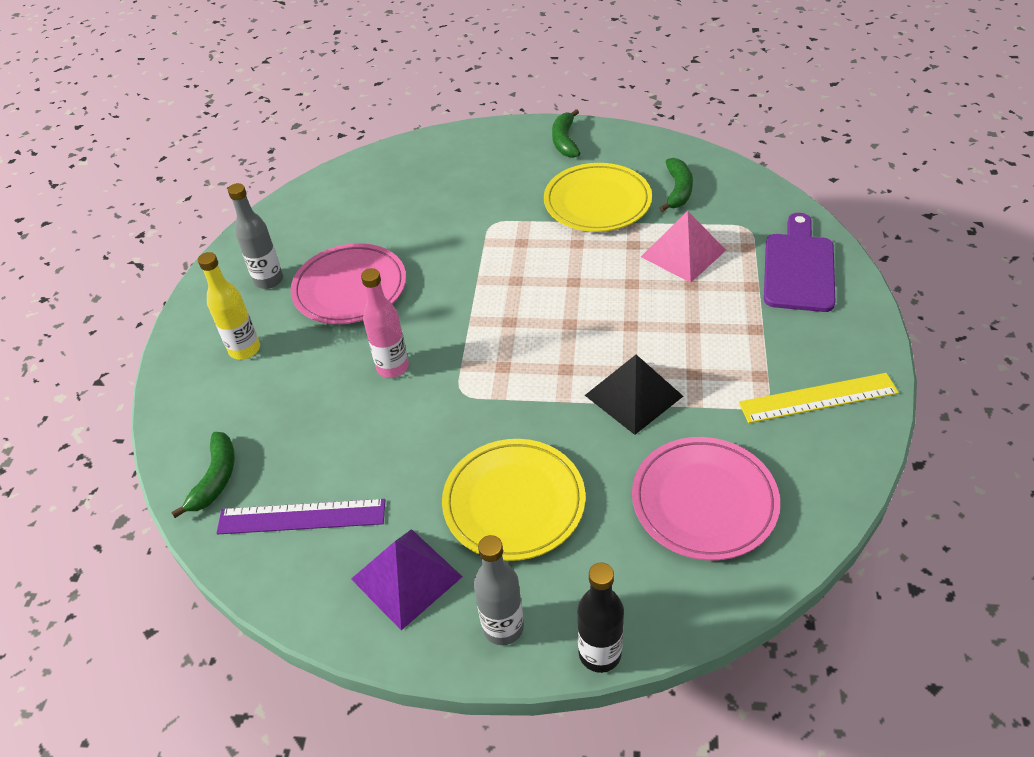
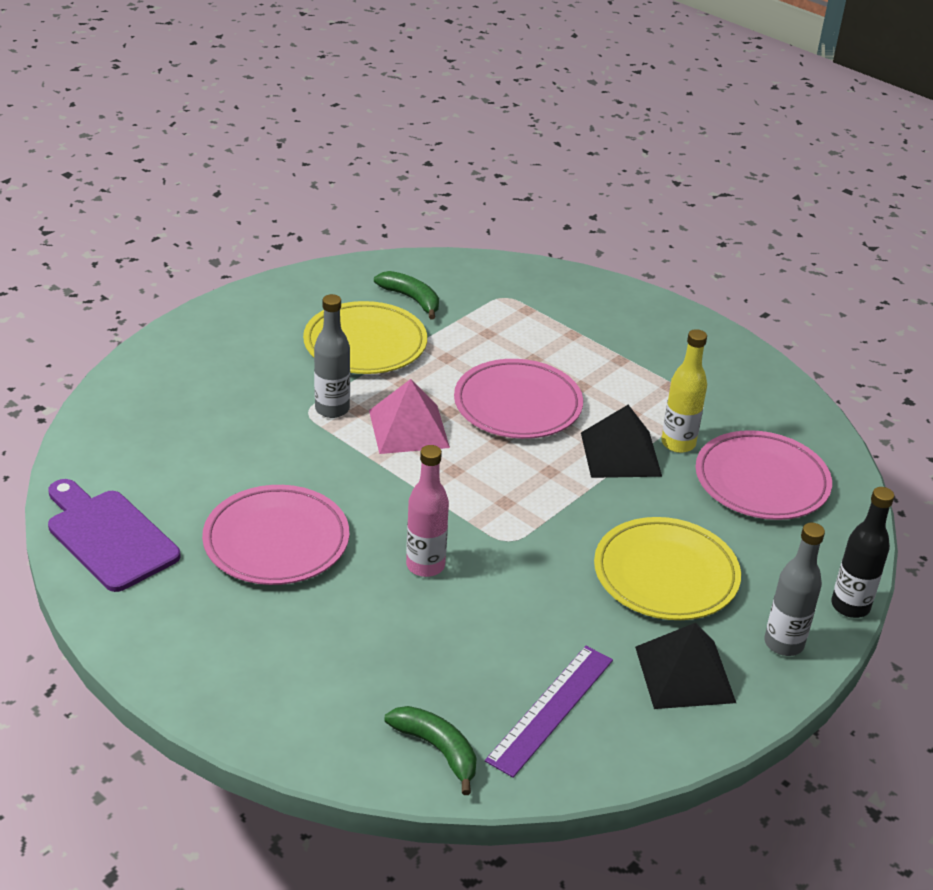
camera: 60 degrees left, 10 degrees down
(245, 349) = (272, 653): yellow bottle -> yellow bottle (678, 443)
(269, 280) = (183, 590): grey bottle -> grey bottle (332, 409)
(406, 577) = (685, 674): purple pyramid -> black pyramid
(565, 141) = (251, 313): green banana -> none
(623, 309) = (517, 405): none -> pink plate
(683, 253) = (492, 341): pink pyramid -> pink pyramid (408, 429)
(798, 268) = (581, 303): purple cutting board -> purple cutting board (109, 537)
(818, 398) = (720, 376): yellow ruler -> none

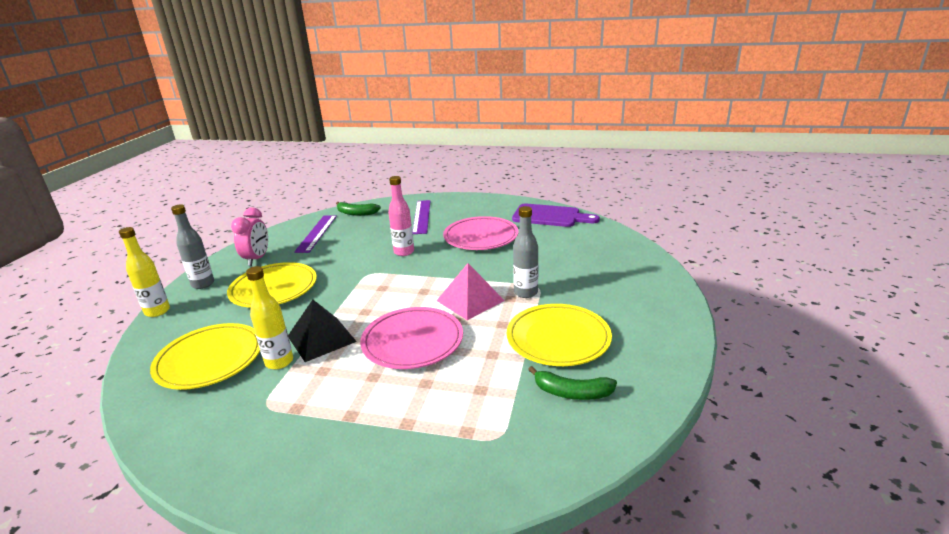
camera: 155 degrees right, 10 degrees down
(318, 661) = (421, 216): none -> purple ruler
(685, 674) = (257, 259): black pyramid -> pink clock
(761, 481) = (210, 360): pink plate -> yellow plate
(850, 606) = (157, 311): black bottle -> yellow bottle

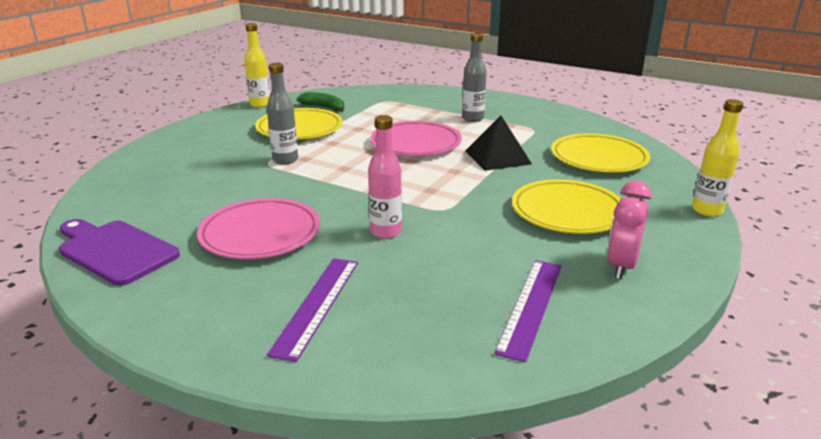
camera: 165 degrees left, 0 degrees up
(203, 284) = (679, 237): grey bottle -> grey bottle (472, 118)
(279, 362) = (532, 148): yellow bottle -> yellow bottle (260, 104)
(356, 213) = (448, 352): green banana -> none
(470, 300) = (344, 163): pink pyramid -> none

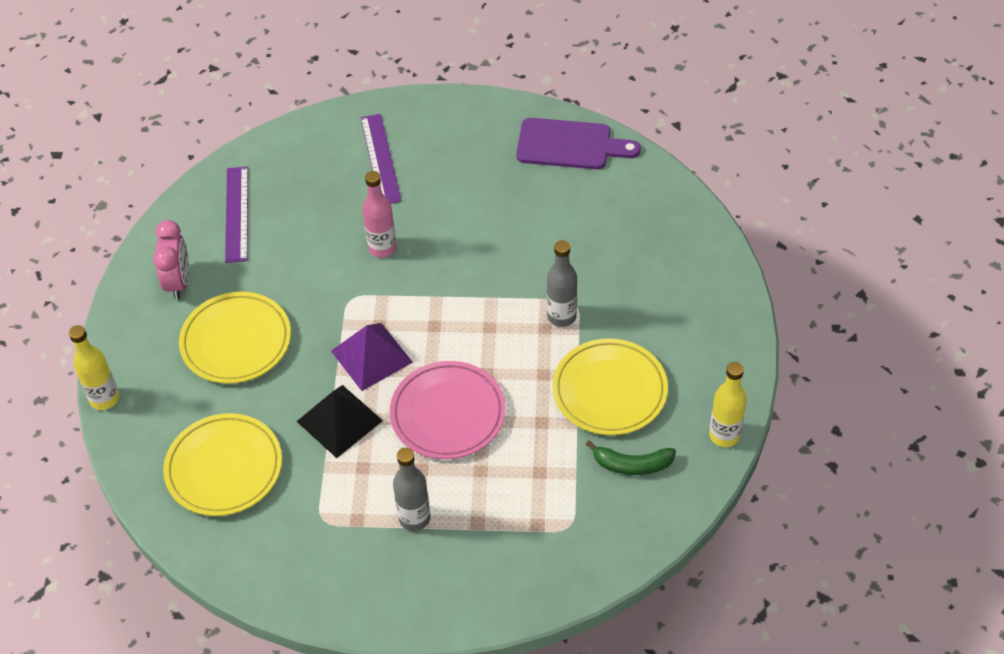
camera: 155 degrees right, 25 degrees up
(260, 234) = (480, 204): pink plate -> none
(450, 177) = (371, 356): none -> purple pyramid

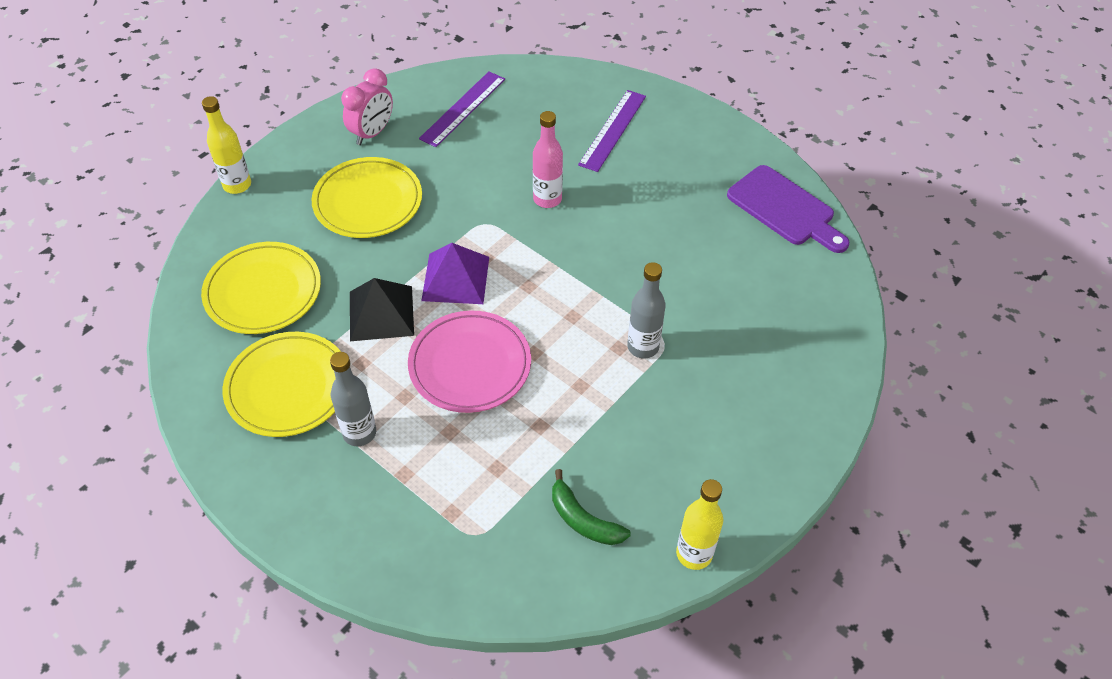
camera: 35 degrees right, 0 degrees up
(609, 390) = (625, 439): yellow plate -> yellow plate (288, 387)

